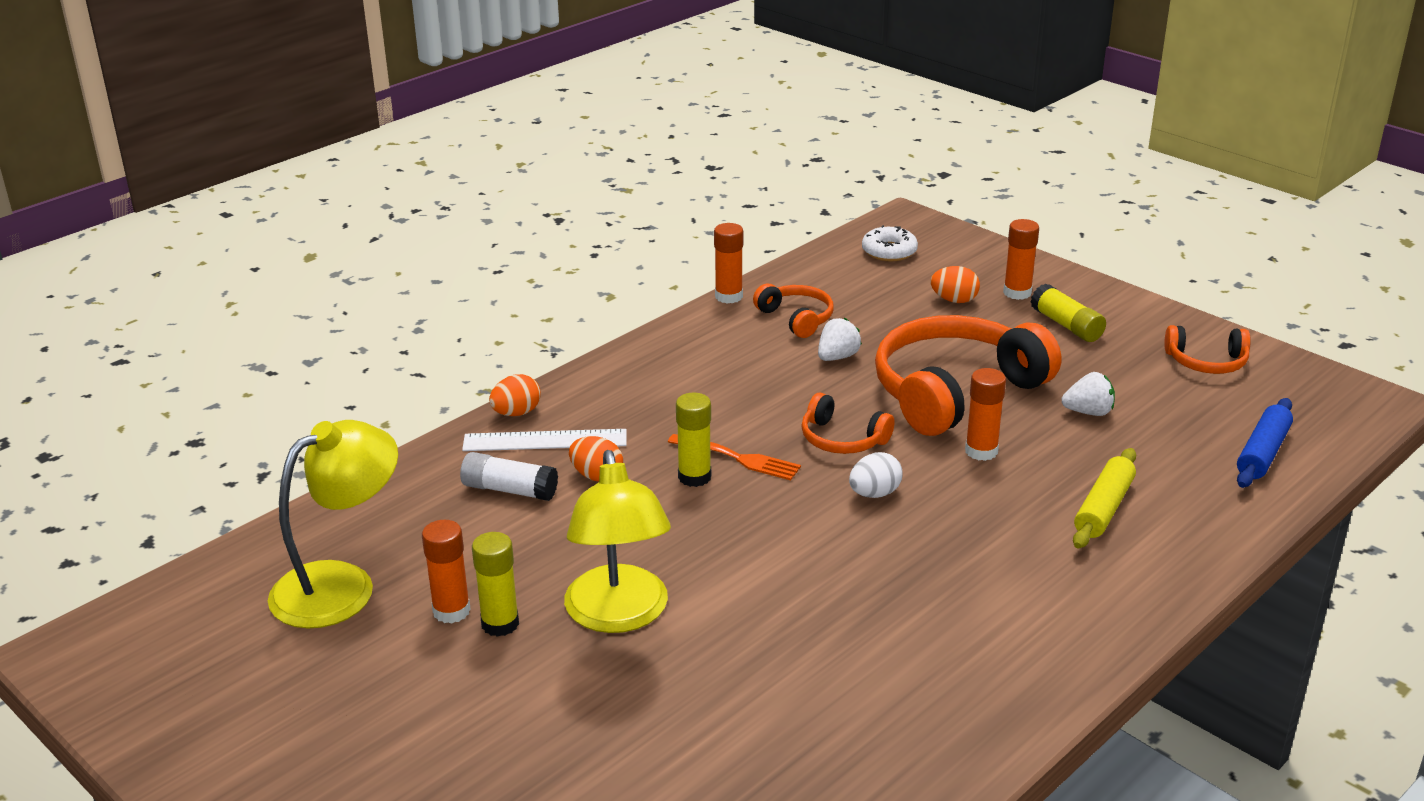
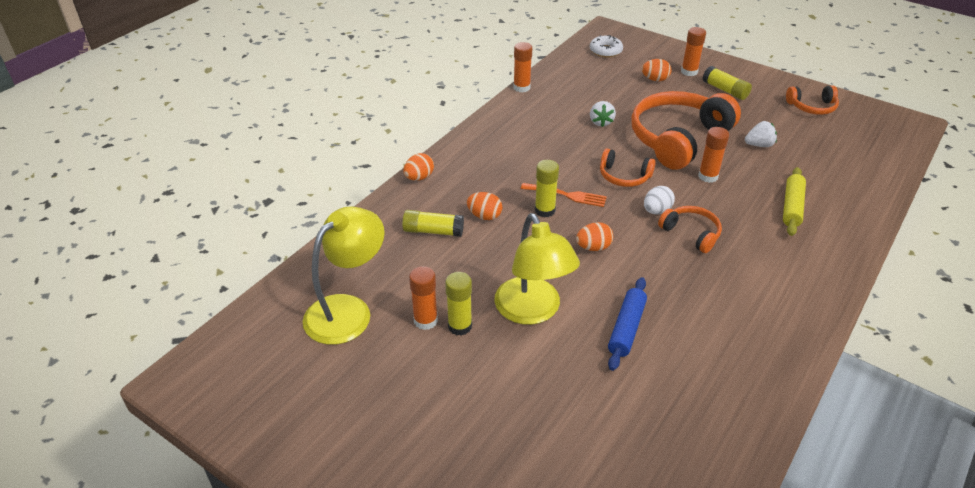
camera: 10 degrees left, 10 degrees up
(509, 490) = (433, 231): white glue stick -> yellow glue stick
(545, 440) = (443, 195): white ruler -> none
(750, 536) = (593, 247): none -> orange egg
(796, 318) = (567, 99): orange headphones -> orange headphones (691, 233)
(837, 357) = (601, 122): white strawberry -> white strawberry turned 150 degrees clockwise
(1263, 453) = (866, 162): blue rolling pin -> blue rolling pin (626, 328)

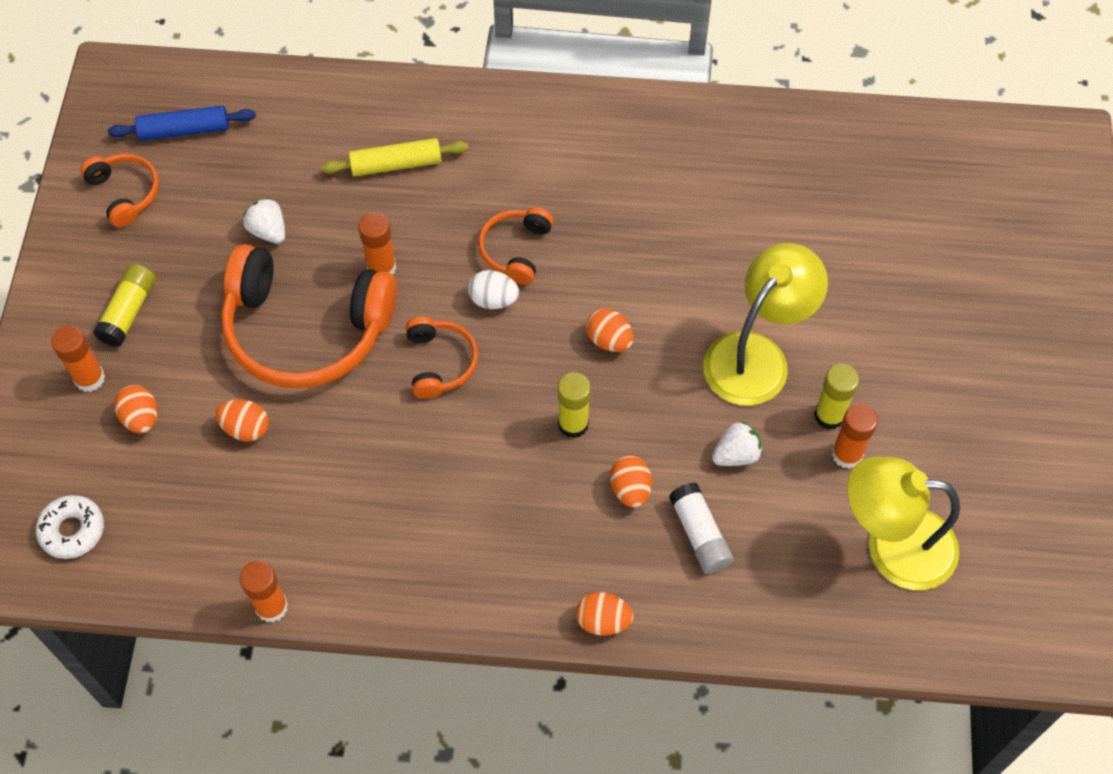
camera: 120 degrees left, 20 degrees up
(433, 231) = (699, 534): yellow glue stick -> white glue stick
(567, 195) = (524, 412): orange fork -> none
(601, 122) = (316, 444): white strawberry -> white strawberry (736, 454)
(626, 328) = (718, 258): blue rolling pin -> blue rolling pin (184, 130)
(627, 105) = (246, 428): none -> orange egg

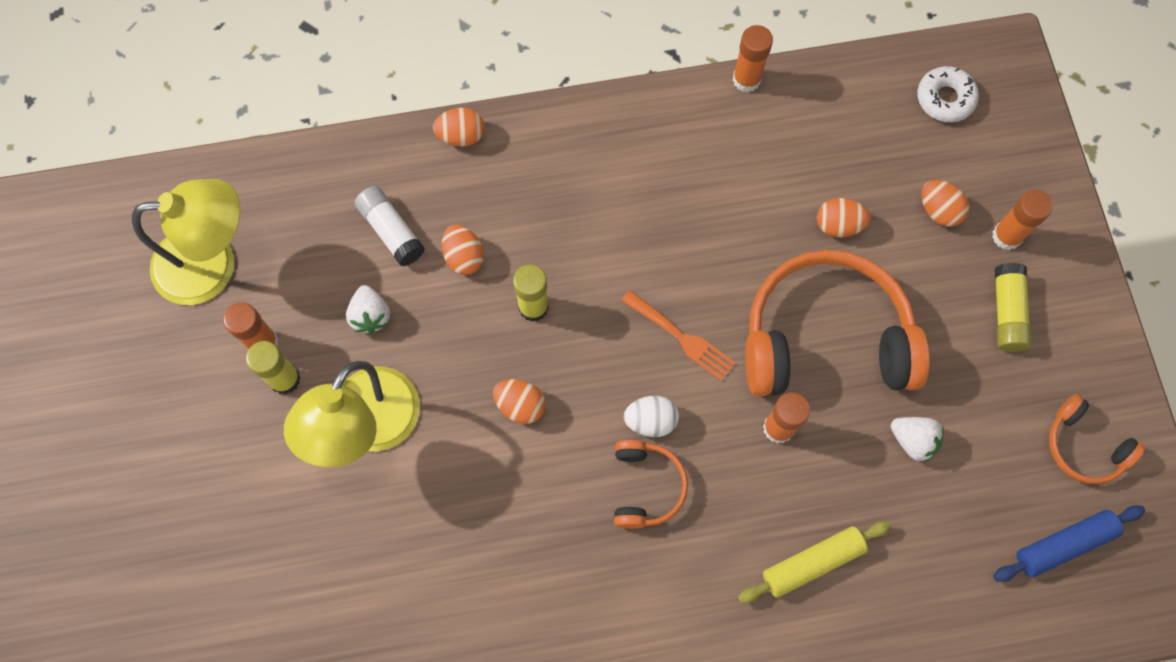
camera: 165 degrees right, 10 degrees up
(440, 362) = (681, 337): orange headphones -> orange fork
(736, 454) = (370, 315): white strawberry -> white strawberry turned 60 degrees counterclockwise

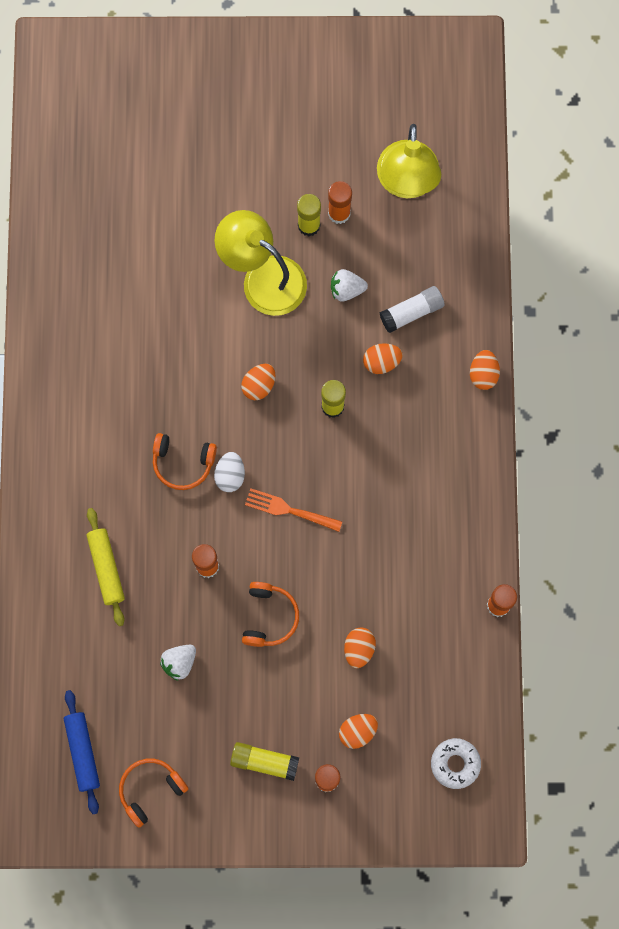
camera: 100 degrees right, 5 degrees up
(681, 337) = (289, 510): orange fork -> orange fork turned 60 degrees clockwise
(825, 338) = (269, 617): orange headphones -> orange headphones, size x0.48

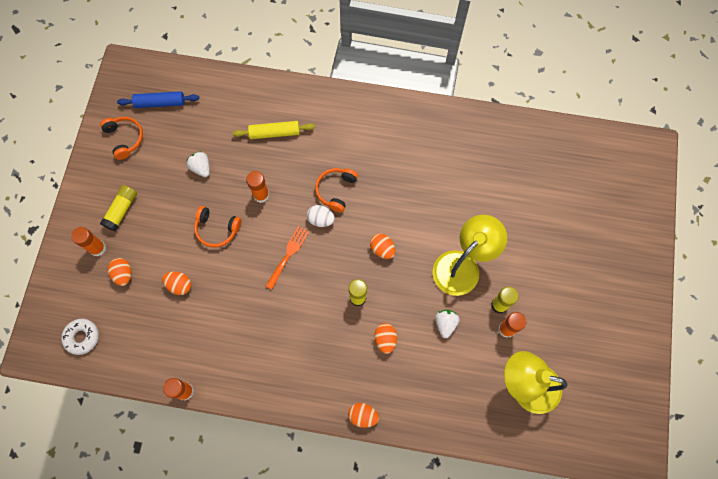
camera: 100 degrees right, 5 degrees down
(411, 312) = (420, 369): white glue stick -> none

